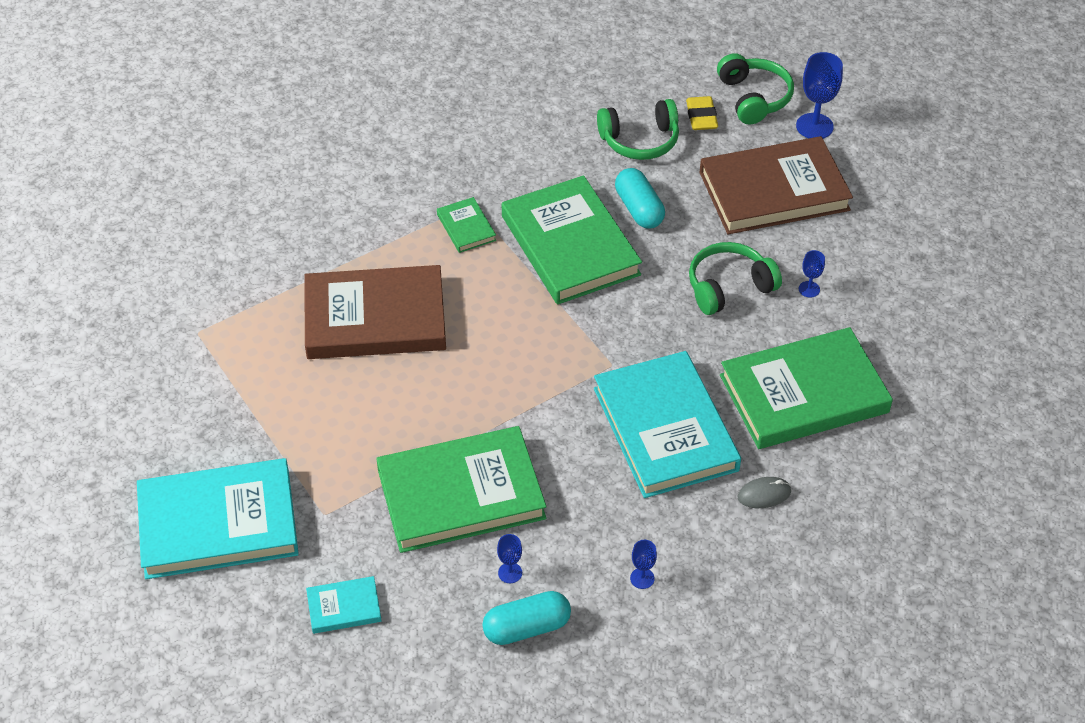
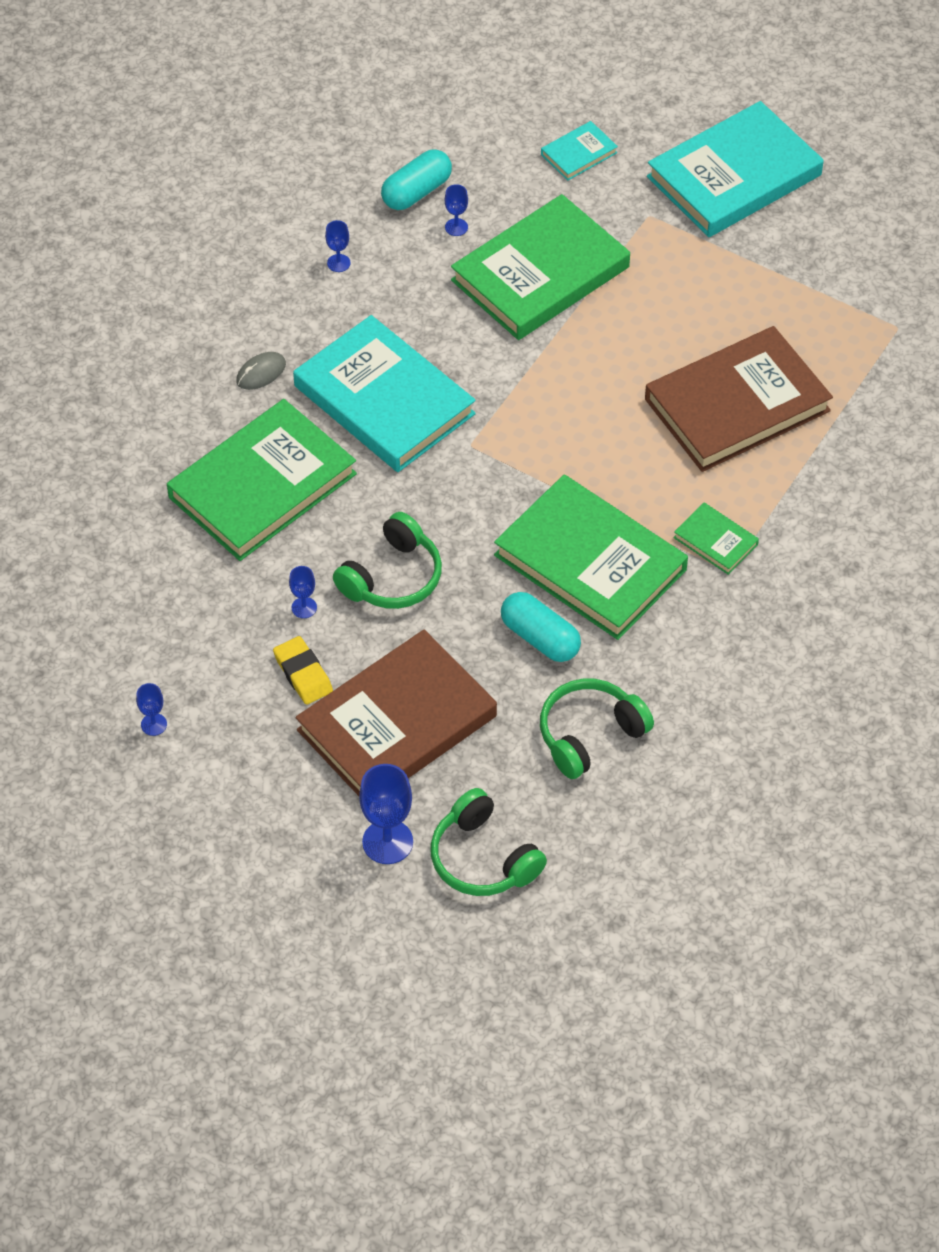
camera: 155 degrees right, 5 degrees up
(701, 117) = (534, 801): yellow eraser -> yellow eraser (303, 674)
(957, 249) = (154, 724): none -> blue goblet

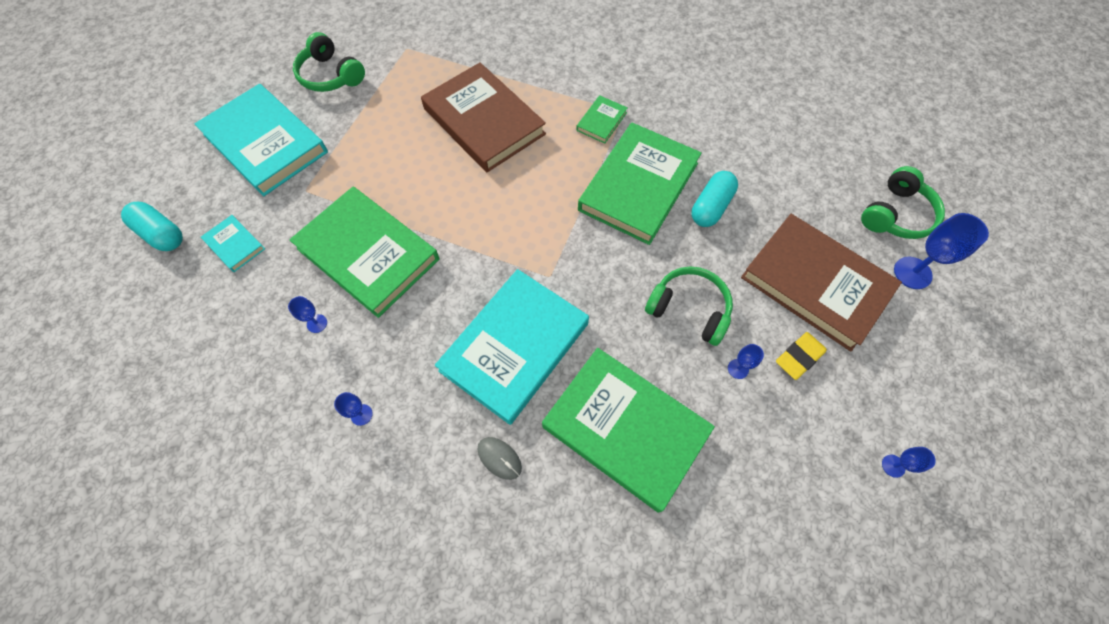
camera: 100 degrees left, 10 degrees up
(416, 192) = (273, 363): turquoise capsule -> turquoise capsule (161, 234)
(589, 734) = (776, 169): green headphones -> green headphones (330, 75)

